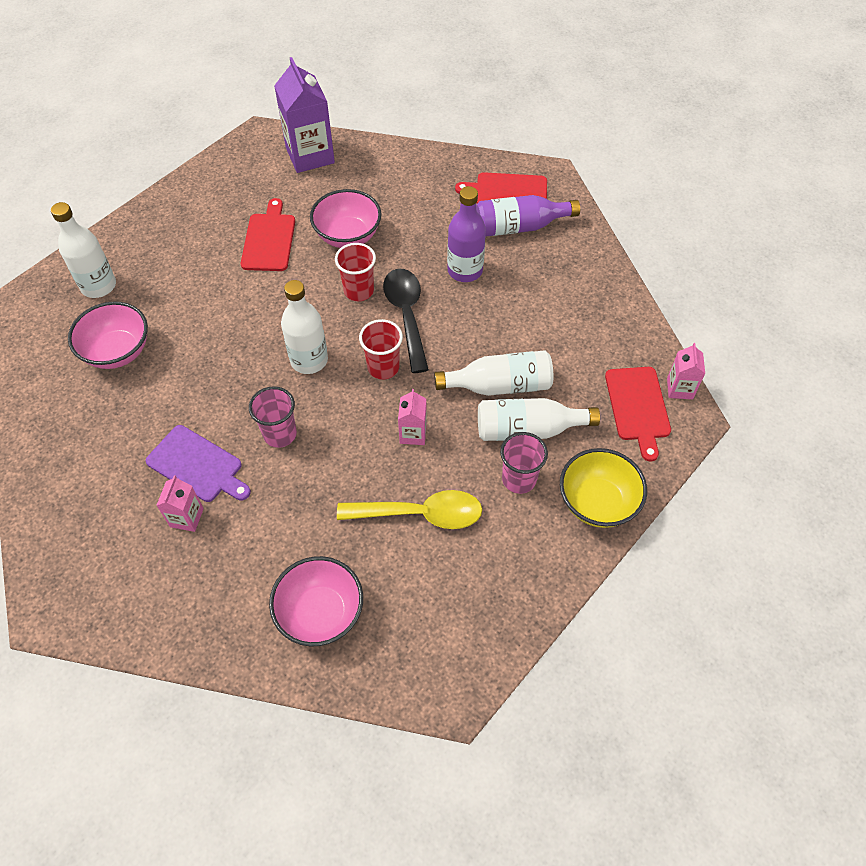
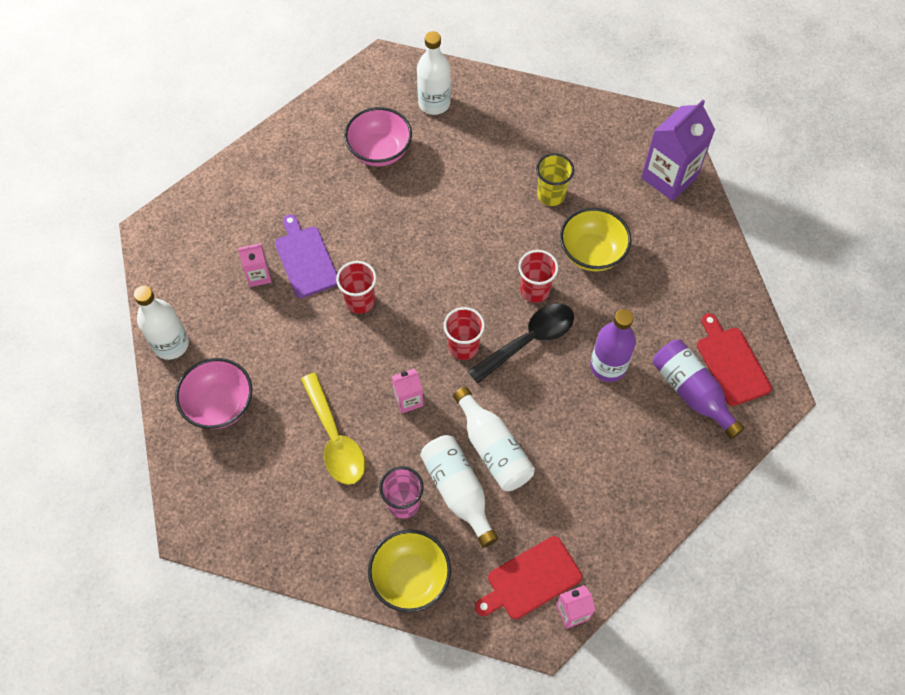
camera: 65 degrees right, 5 degrees up
(197, 465) = (305, 259): purple cutting board -> purple cutting board turned 150 degrees clockwise
(269, 240) = (551, 195): red cutting board -> yellow cup
(280, 434) = (360, 301): pink cup -> red cup
(309, 360) = (441, 287): white bottle -> white bottle (171, 344)
(348, 236) = (591, 253): pink bowl -> yellow bowl

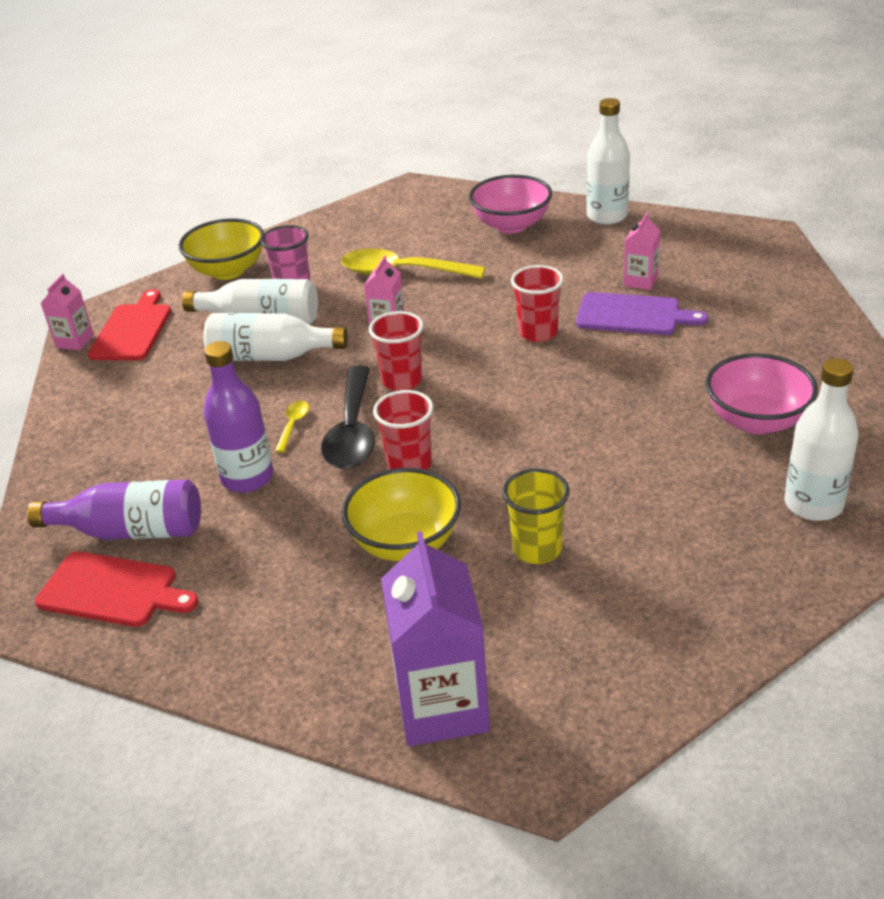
camera: 130 degrees right, 25 degrees down
(548, 378) = (293, 425): none -> yellow spoon

